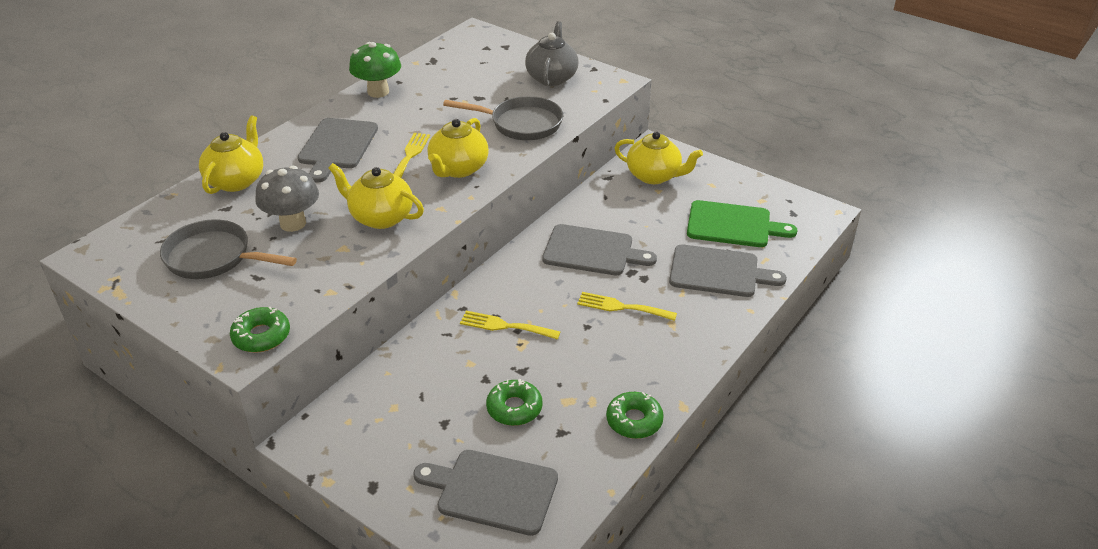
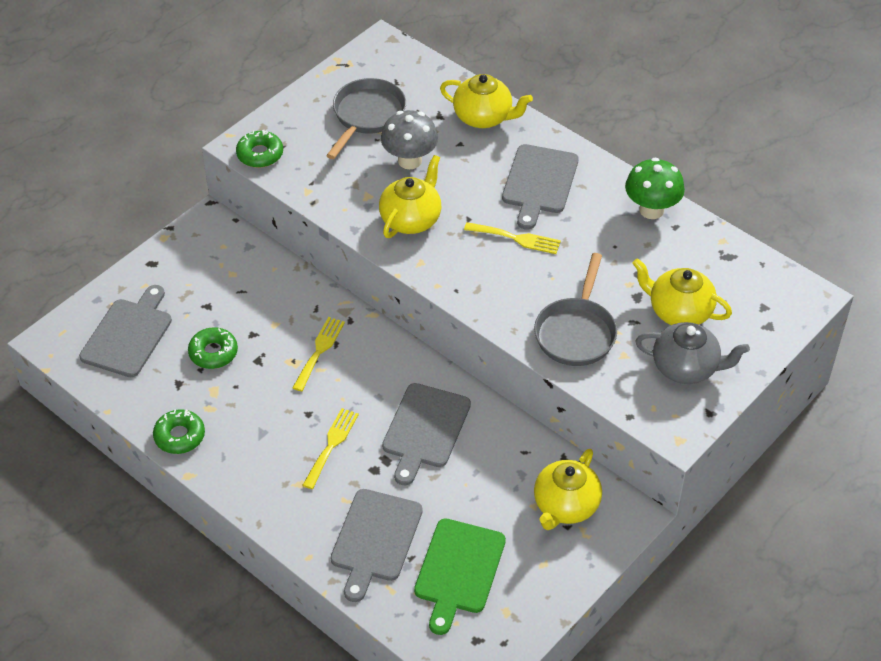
camera: 95 degrees right, 10 degrees up
(337, 146) = (539, 183): grey cutting board -> grey cutting board turned 90 degrees counterclockwise
(458, 169) = (489, 276): yellow teapot -> yellow teapot (679, 311)

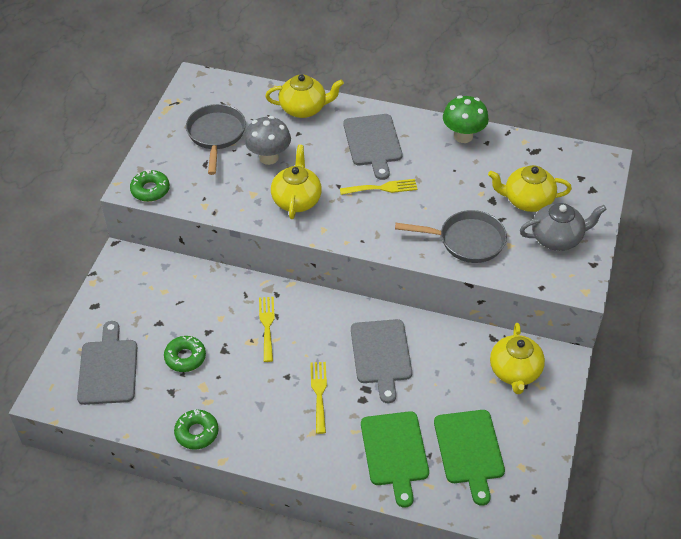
camera: 25 degrees left, 0 degrees up
(375, 539) = (395, 452): grey cutting board -> green cutting board
(576, 332) = (467, 241): grey pan -> grey pan turned 75 degrees counterclockwise

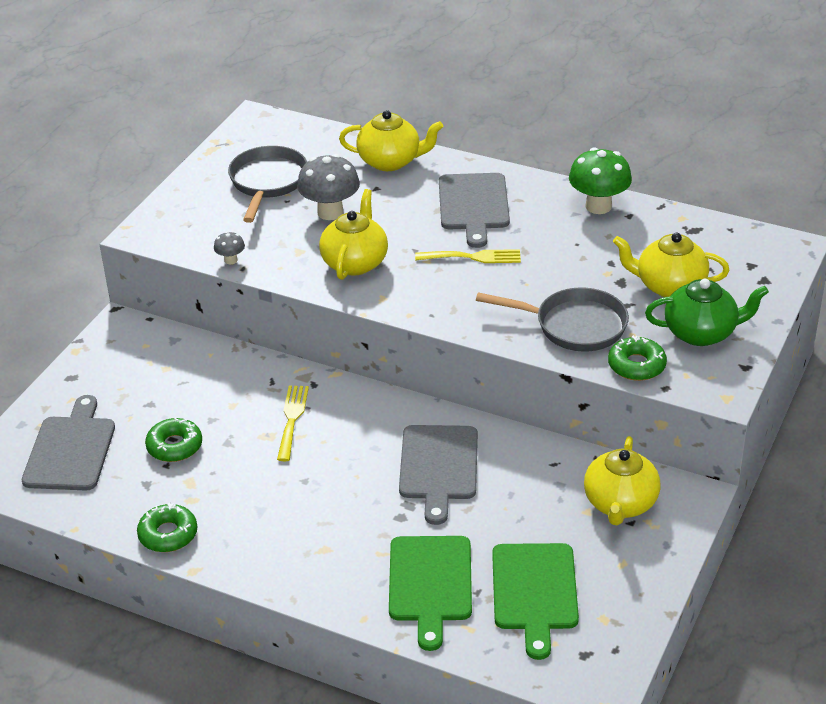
camera: 10 degrees right, 10 degrees down
(150, 190) = (166, 237): green donut -> green donut (636, 365)
(203, 206) = (230, 260): none -> grey mushroom
(319, 393) = (343, 504): yellow fork -> none
(557, 238) = (701, 333): grey teapot -> green teapot

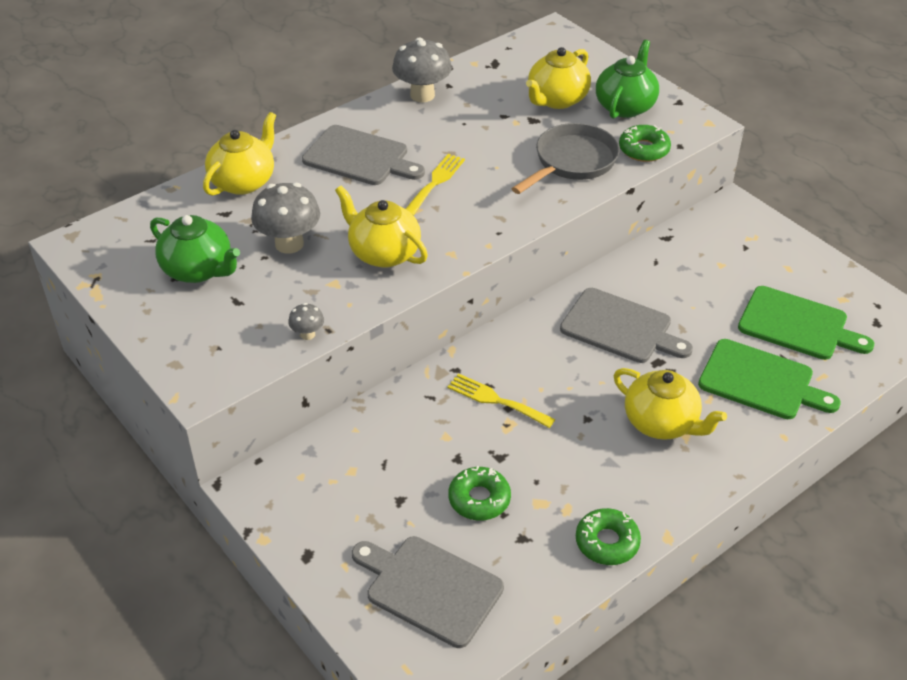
camera: 65 degrees left, 5 degrees up
(267, 183) = (198, 270): grey pan -> green teapot
(598, 206) = (422, 95): green mushroom -> grey mushroom
(620, 504) = (722, 245): yellow teapot -> yellow teapot (661, 423)

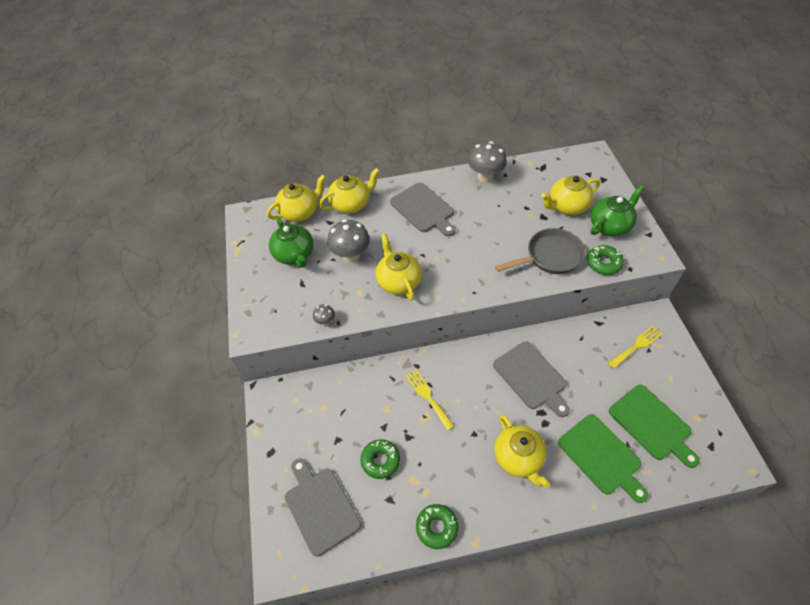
camera: 30 degrees right, 10 degrees up
(167, 214) = (300, 212): none -> yellow teapot
(435, 182) = (457, 242): yellow fork -> yellow fork (637, 346)

